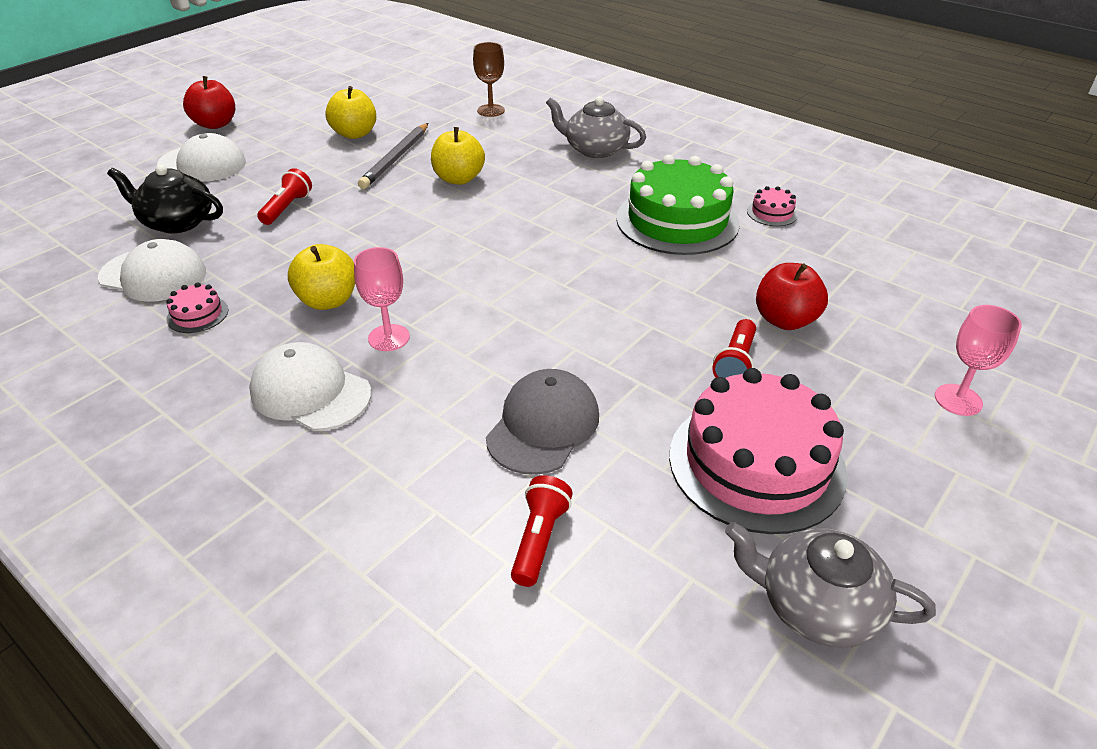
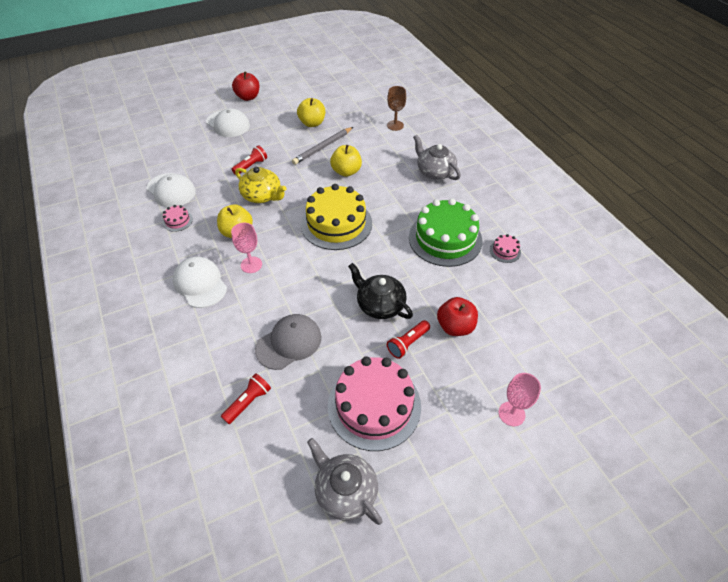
camera: 25 degrees right, 10 degrees up
(177, 222) = (197, 160): black teapot -> black teapot (380, 305)
(337, 241) = (262, 196): none -> yellow teapot
(495, 245) = (336, 223): none -> yellow cake

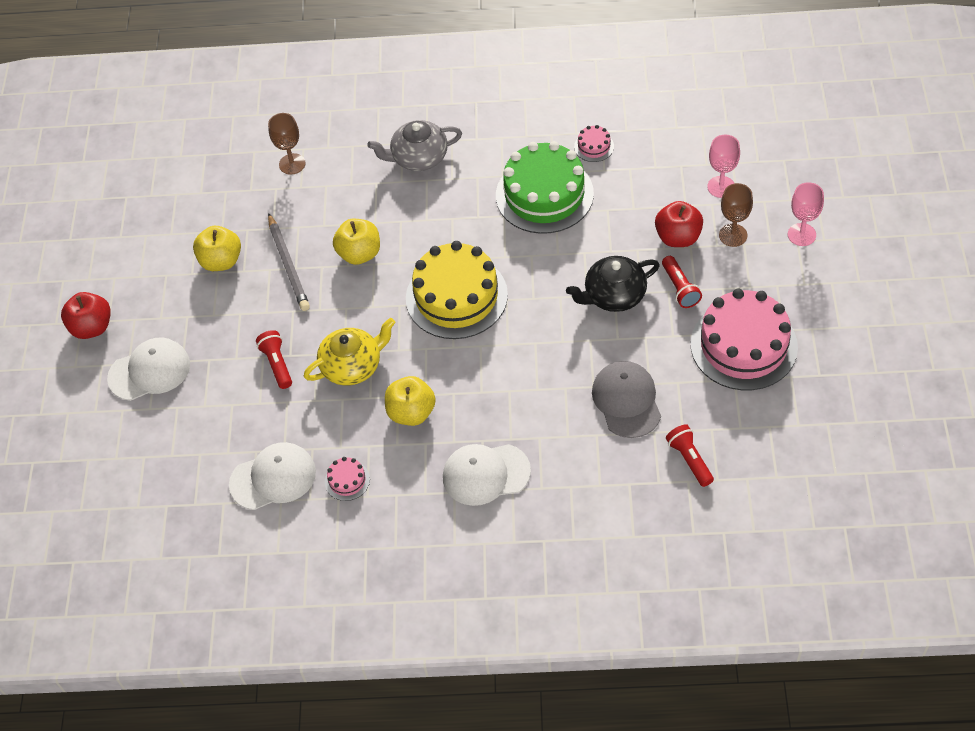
camera: 60 degrees left, 5 degrees up
(251, 265) = (481, 410): pink goblet -> pink goblet (721, 187)
(345, 491) = (826, 400): grey teapot -> none
(479, 362) = (733, 235): none -> brown goblet

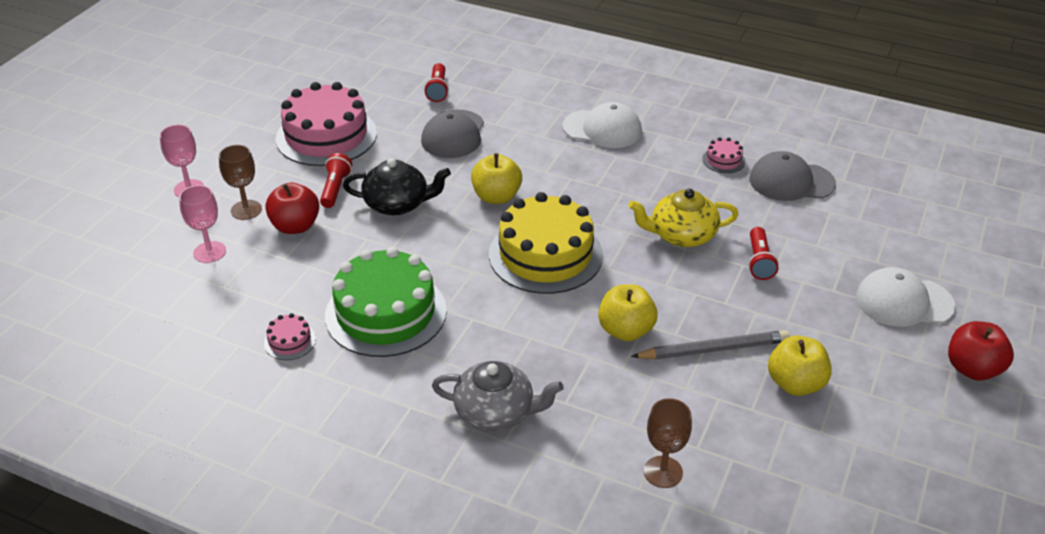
camera: 160 degrees left, 15 degrees down
(273, 478) = (791, 181): white cap -> grey cap
(288, 265) = (713, 349): grey pencil -> grey pencil turned 75 degrees clockwise
(411, 412) = (643, 184): yellow apple -> yellow apple (496, 197)

